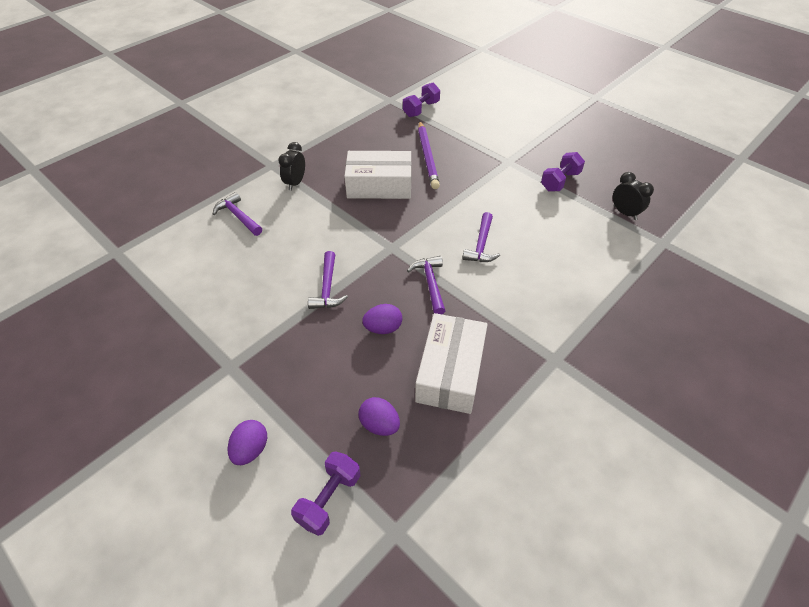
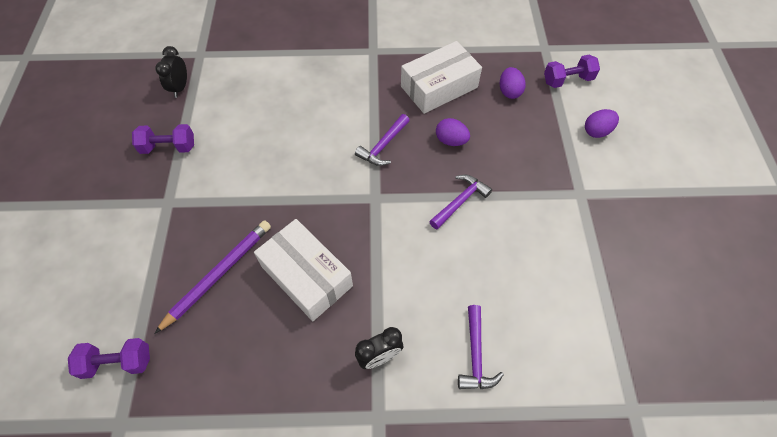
camera: 135 degrees left, 10 degrees up
(481, 245) = (309, 145): purple hammer -> none

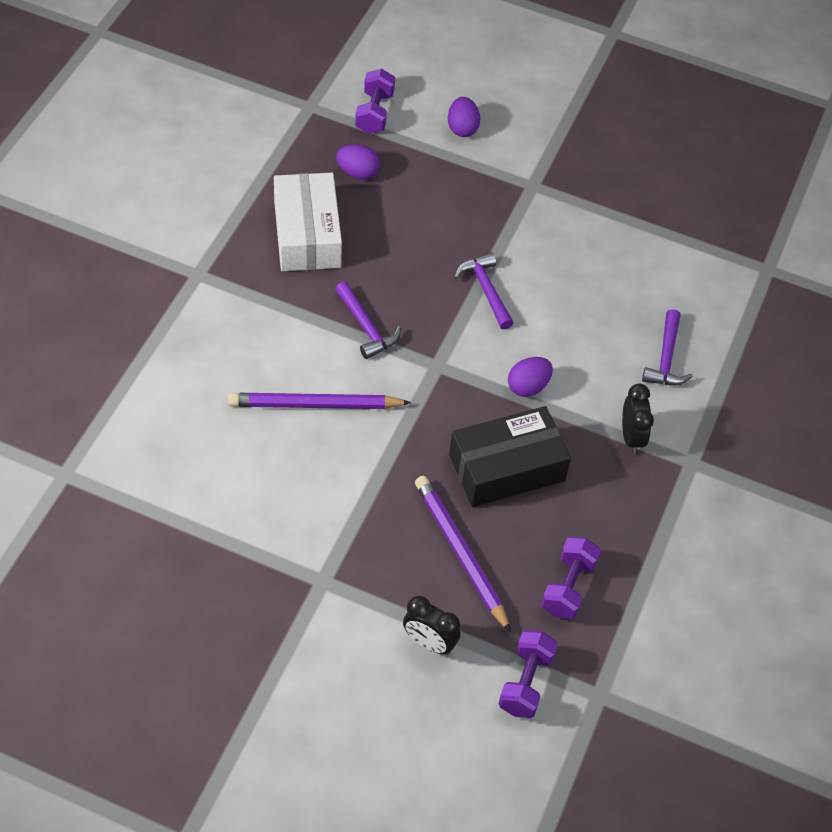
camera: 70 degrees left, 5 degrees down
(168, 147) = (228, 557): purple dumbbell -> purple dumbbell (568, 587)
(180, 88) = (121, 516): black clock -> black clock (429, 642)
(304, 144) = (315, 405): none -> purple pencil
(306, 276) = (506, 468): white box -> black box
(451, 141) = (397, 260): purple egg -> purple egg (528, 386)
(475, 355) = (666, 358): purple hammer -> purple hammer turned 75 degrees clockwise

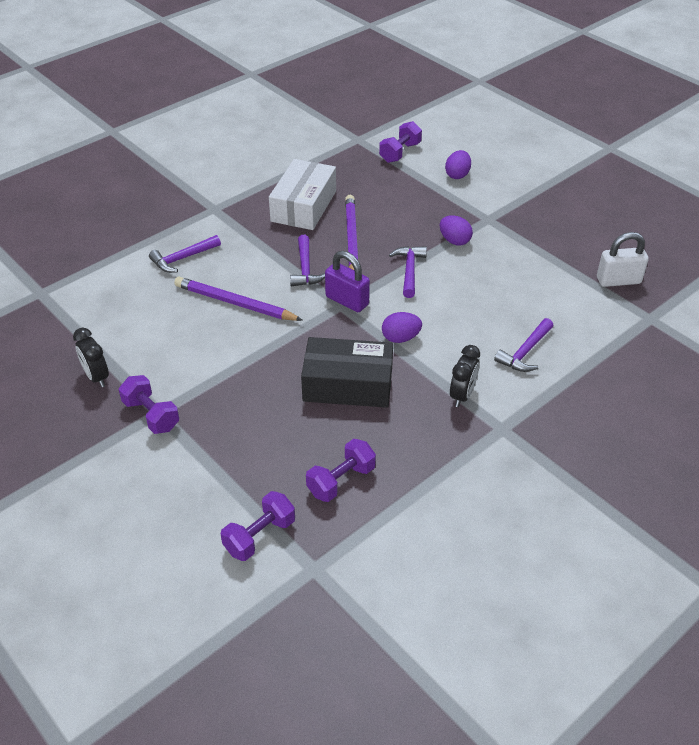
camera: 30 degrees right, 10 degrees down
(209, 362) = (183, 258): none -> purple hammer
(318, 587) = (151, 415): none -> purple dumbbell
(357, 173) = (364, 181): purple egg -> purple egg (454, 241)
(429, 642) = (205, 480): black clock -> black clock (96, 377)
(440, 356) = (347, 301): none -> purple padlock
(460, 553) = (272, 428): purple pencil -> purple pencil (351, 238)
(713, 228) = (618, 280): none -> white padlock

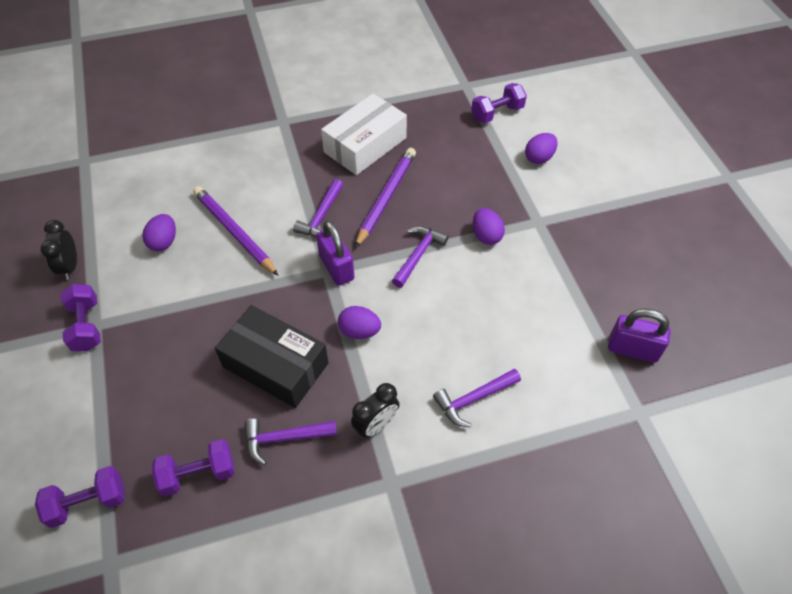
camera: 25 degrees right, 10 degrees up
(174, 330) = (164, 242): none -> purple egg
(183, 258) = (221, 166): purple hammer -> purple hammer (284, 438)
(618, 280) = (632, 349): white padlock -> purple padlock

